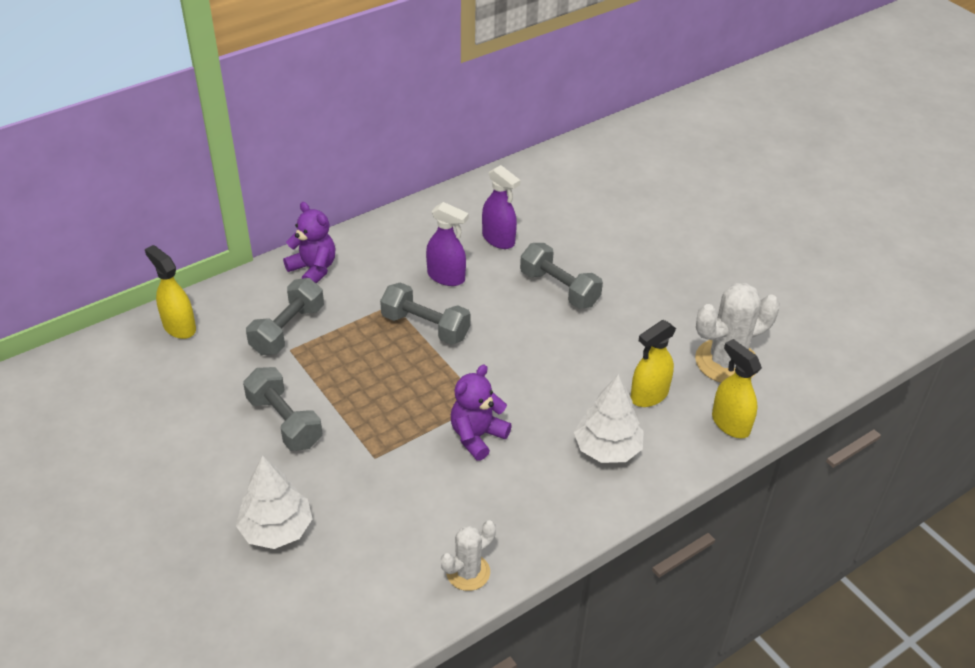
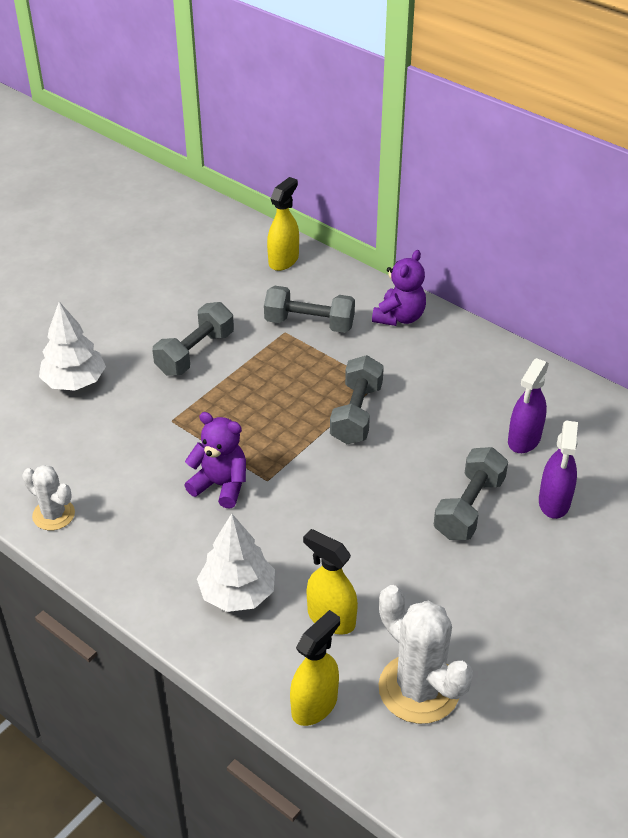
camera: 75 degrees right, 0 degrees up
(446, 277) = (439, 412): purple spray bottle -> purple spray bottle (554, 502)

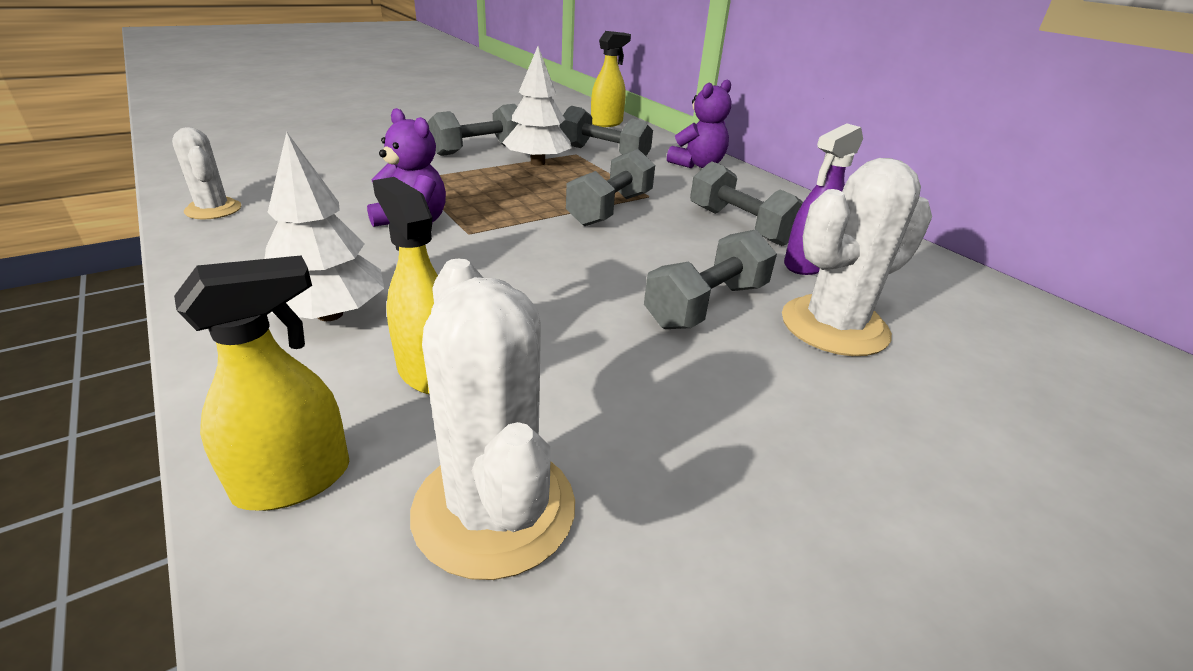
camera: 15 degrees right, 10 degrees down
(74, 382) = (351, 144): white tree -> white tree (537, 163)
(464, 404) = (740, 226): none -> grey dumbbell
(554, 502) = (834, 326): purple spray bottle -> white cactus

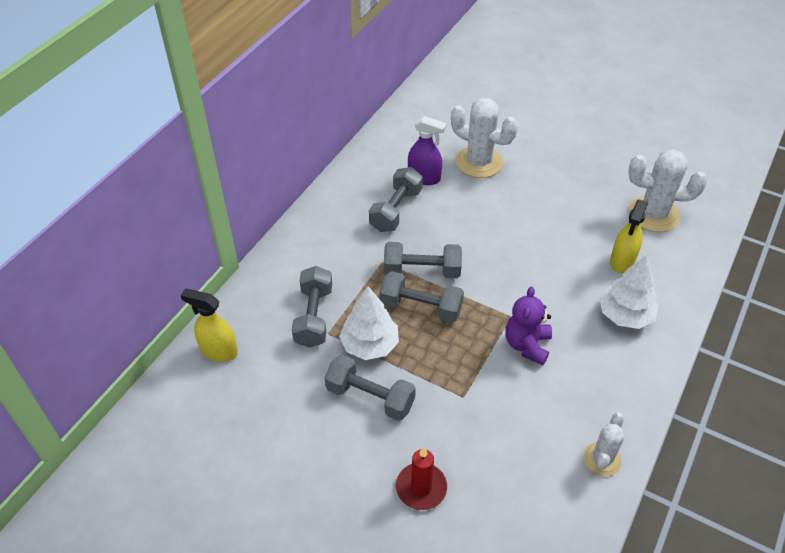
camera: 115 degrees left, 15 degrees up
(294, 480) = (690, 261): yellow spray bottle -> none
(364, 142) = (421, 488): none -> red candle
(494, 509) = (653, 214): white cactus -> white cactus turned 60 degrees clockwise
(697, 165) = (296, 256): purple teddy bear -> none
(706, 305) = (498, 201): grey dumbbell -> grey dumbbell (421, 307)

